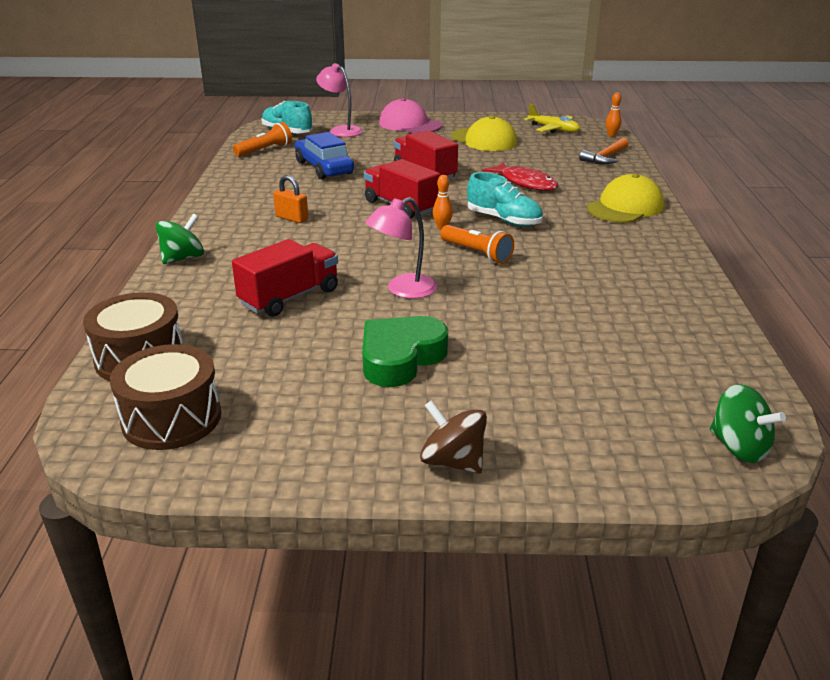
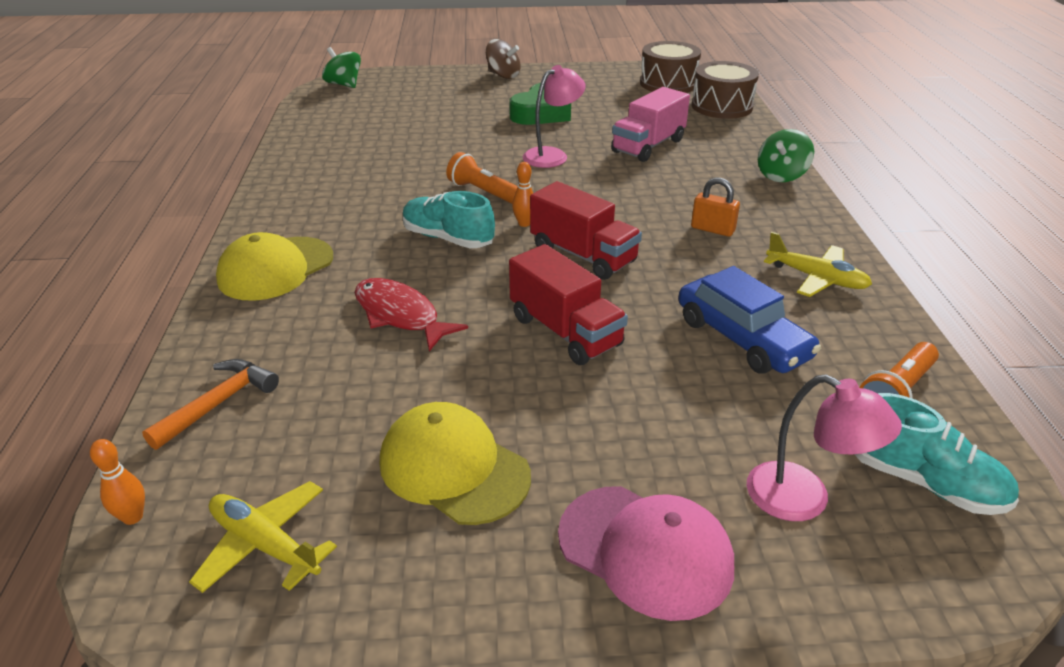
camera: 175 degrees right, 5 degrees up
(248, 189) = (816, 278): none -> yellow plane
(289, 297) = (648, 146): red truck -> pink truck

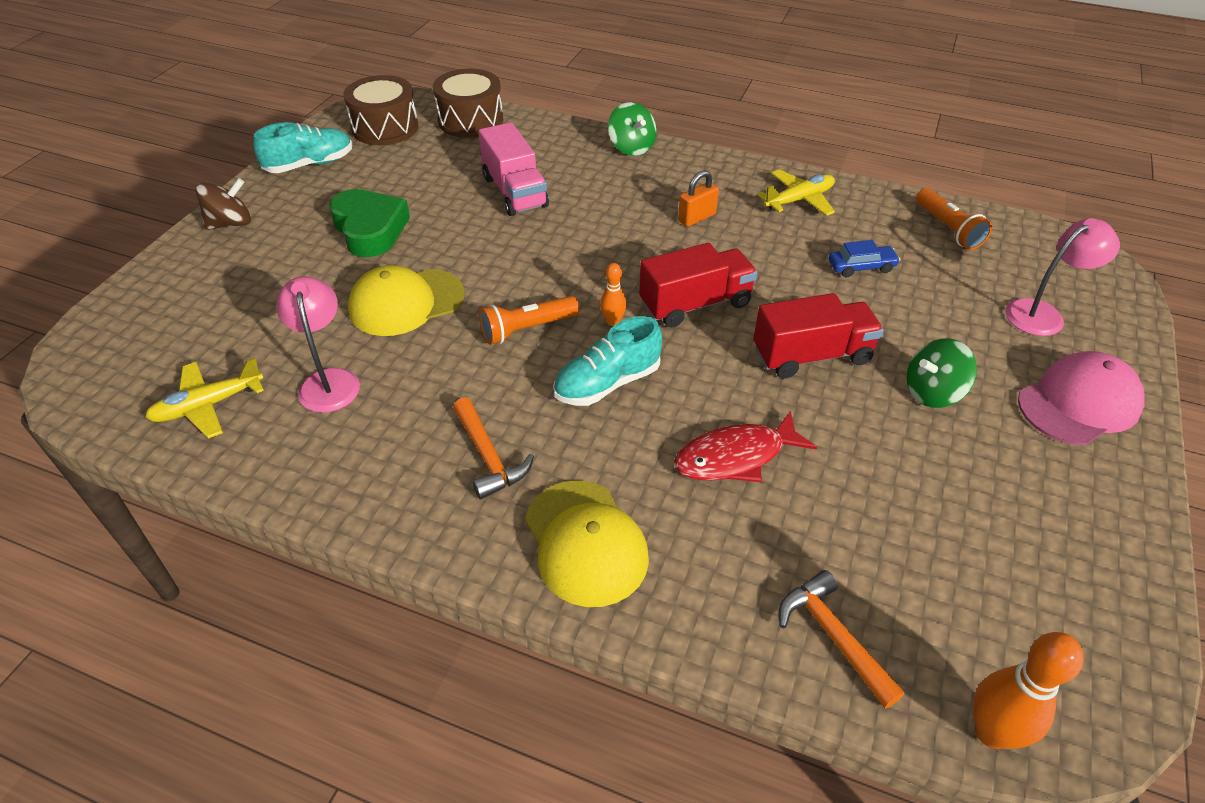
camera: 65 degrees left, 10 degrees up
(133, 517) = (991, 732): orange bowling pin -> orange bowling pin, size x1.77
(265, 545) = (1043, 627): yellow plane -> yellow plane (208, 405)
(340, 213) = (489, 457): none -> orange hammer
(344, 84) = (88, 368): green spinning top -> green spinning top (932, 392)
(454, 468) = (973, 479): yellow cap -> yellow cap (406, 302)
(552, 155) = (481, 256): pink lamp -> pink lamp (328, 381)
(742, 338) = (861, 267): blue car -> blue car, size x0.56
(924, 481) = (1036, 259): turquoise shoe -> turquoise shoe (309, 164)

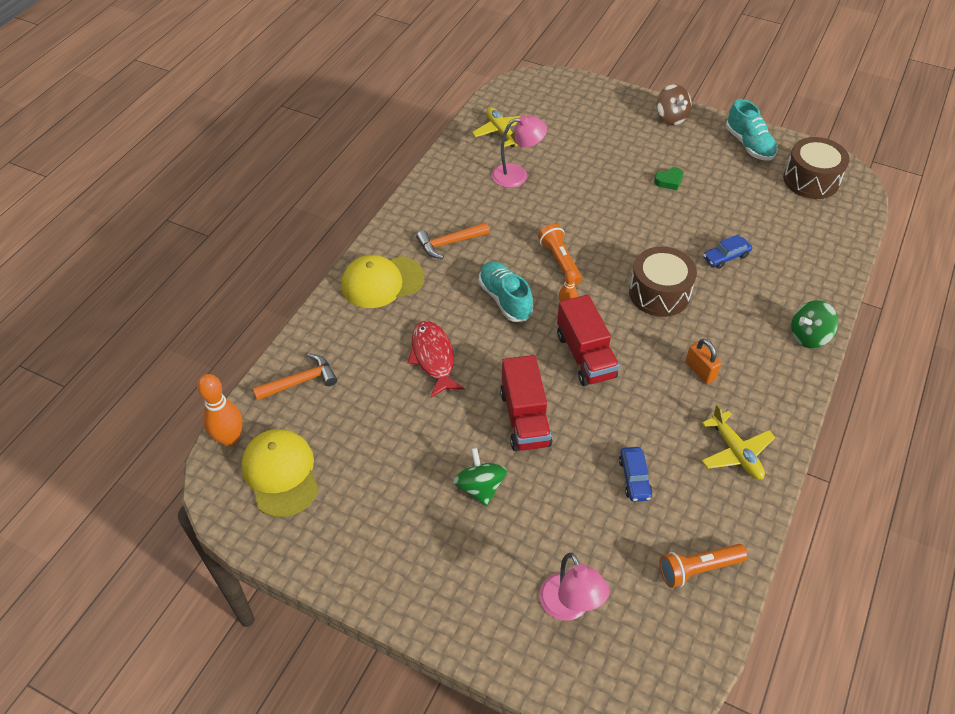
camera: 95 degrees right, 5 degrees up
(370, 229) = (669, 181): green heart -> green heart, size x0.47
(406, 302) = (588, 203): yellow cap -> yellow cap (281, 473)
(470, 120) = (834, 230): brown drum -> brown drum (659, 293)
(514, 192) = (726, 257): pink truck -> blue car
(1079, 403) = (458, 589): pink cap -> none

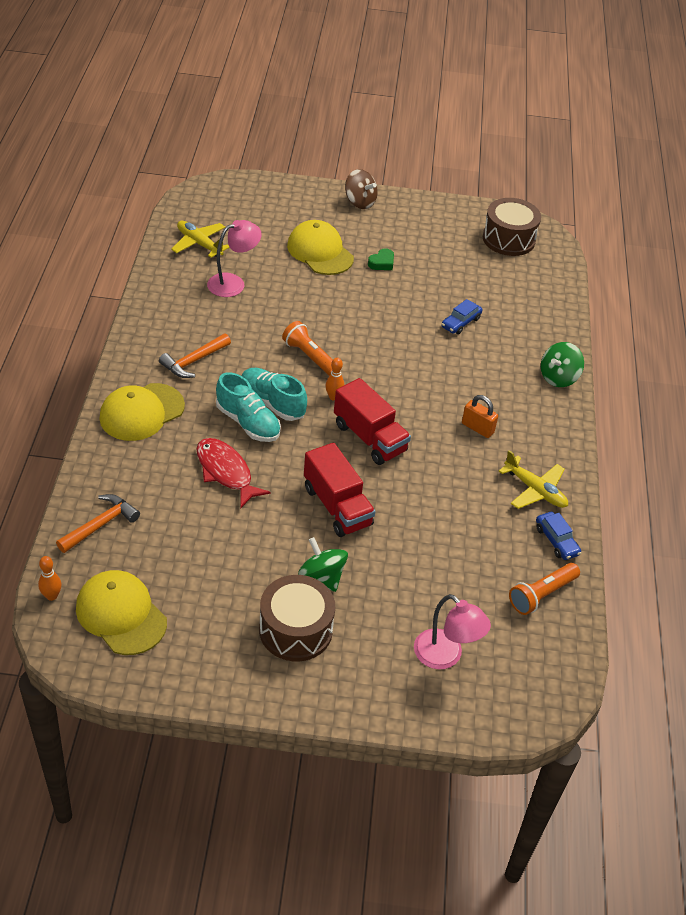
camera: 25 degrees left, 5 degrees down
(229, 439) = (51, 596): orange bowling pin -> orange bowling pin, size x0.57
(612, 159) = (320, 252): none -> yellow cap
(634, 478) = (457, 534): blue car -> blue car (556, 541)
(659, 293) = (414, 367): brown drum -> brown drum (295, 630)
(749, 145) = (441, 216): turquoise shoe -> turquoise shoe (248, 423)

